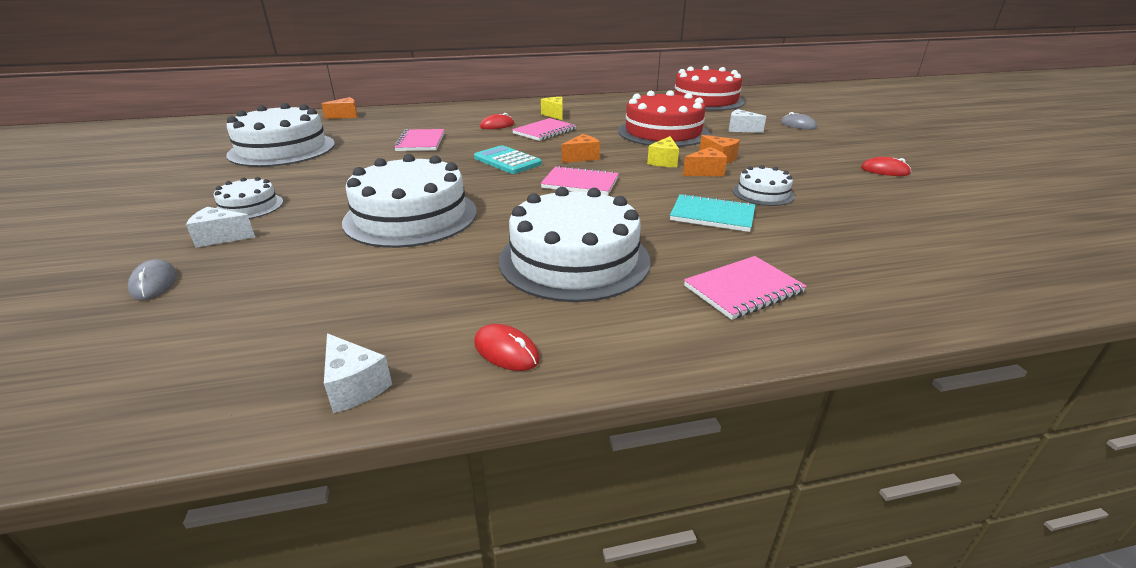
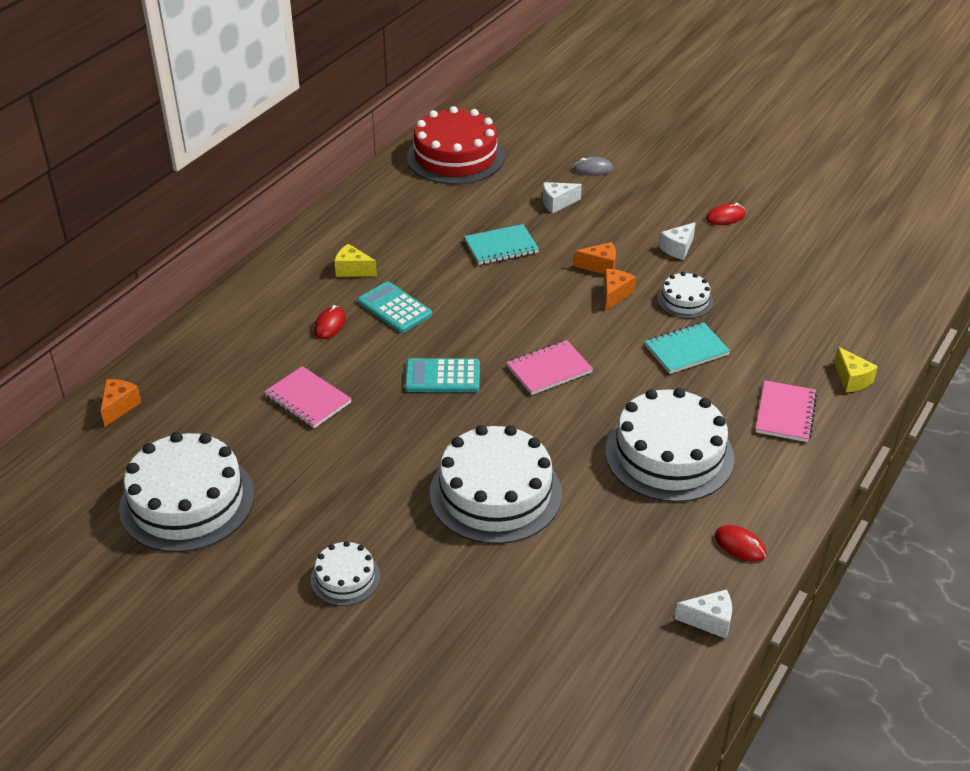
camera: 45 degrees left, 10 degrees up
(154, 283) = (455, 675): grey mouse -> none
(221, 237) = (402, 615): white cheese -> white cheese (678, 249)
(506, 351) = (740, 545): red mouse -> red mouse turned 45 degrees clockwise
(544, 131) = (394, 308): pink notebook -> turquoise calculator
(582, 157) = (495, 332): orange cheese -> none
(663, 132) = (501, 247): red cake -> turquoise notebook
(664, 162) = (566, 298): yellow cheese -> yellow cheese (851, 379)

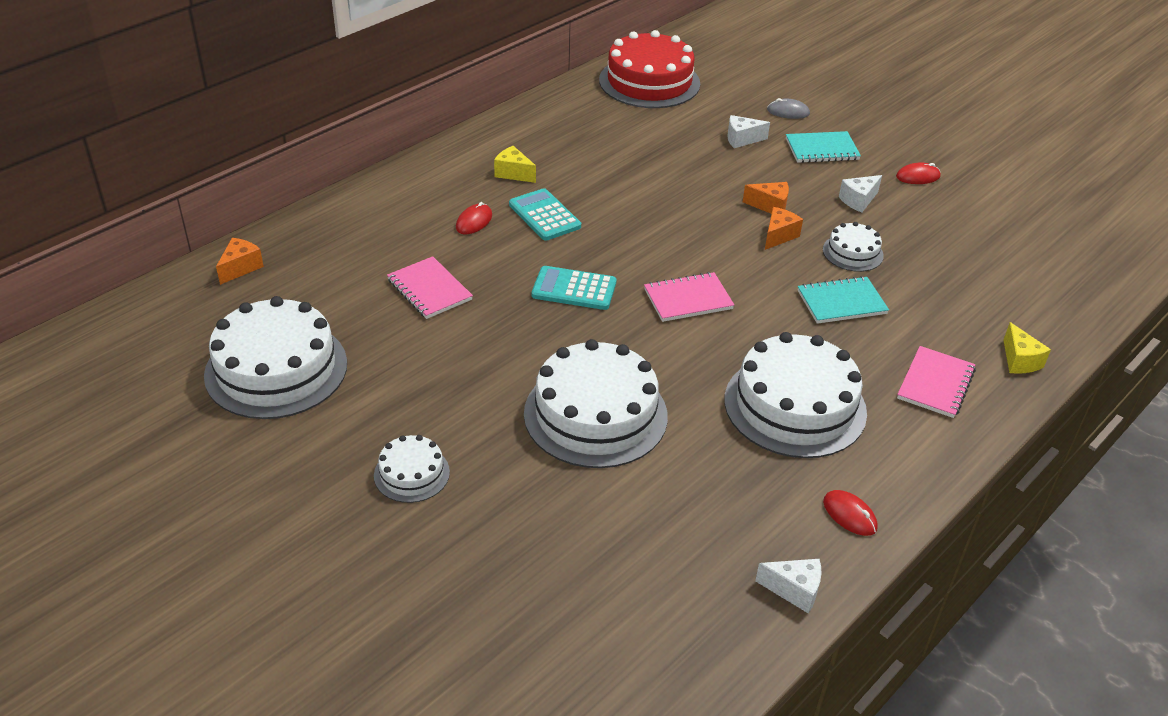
camera: 10 degrees right, 0 degrees up
(501, 247) = (671, 172): turquoise notebook -> turquoise notebook (822, 149)

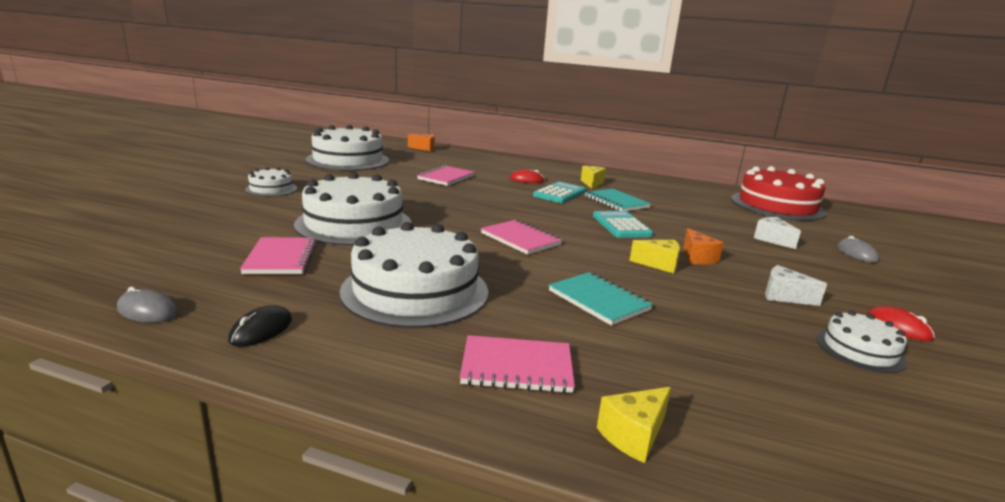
camera: 65 degrees right, 20 degrees down
(574, 289) = (489, 207): turquoise calculator -> turquoise calculator (621, 225)
(688, 488) = (281, 258): none -> pink notebook
(778, 236) = (659, 264): orange cheese -> yellow cheese
(794, 590) = (148, 311): white cheese -> grey mouse
(822, 149) = (832, 272): turquoise notebook -> turquoise notebook (616, 202)
(849, 515) = (261, 330): red mouse -> black mouse
(853, 252) = (690, 300): white cake -> white cake (860, 350)

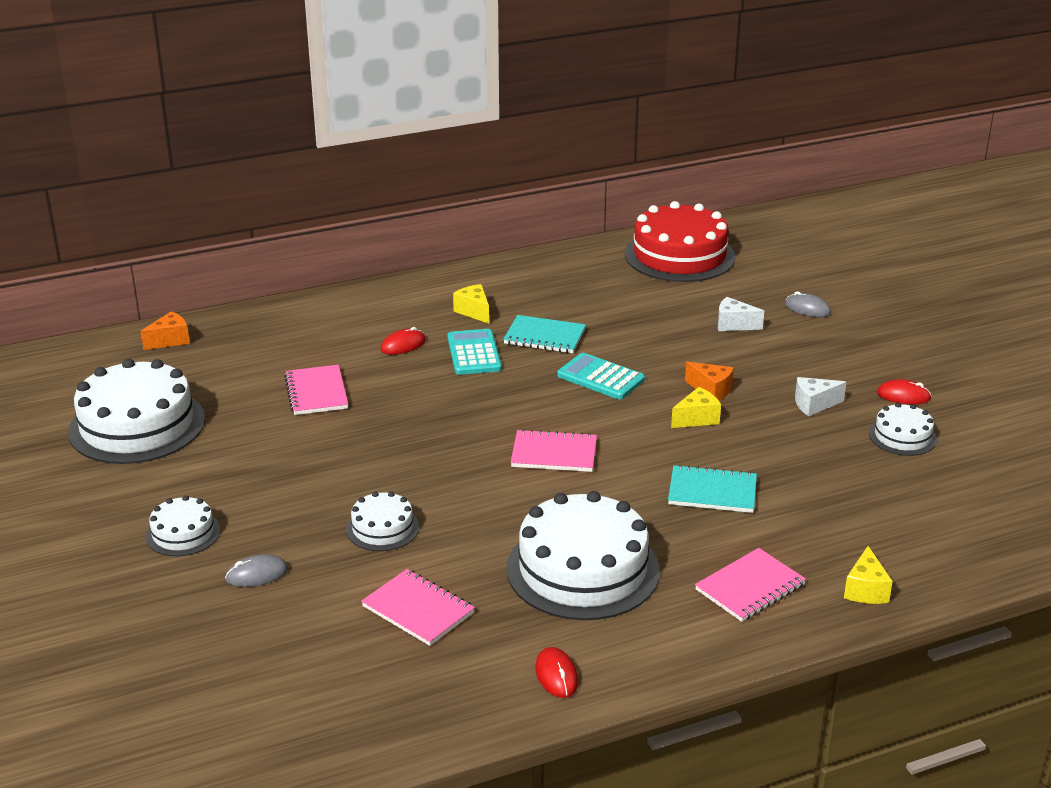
camera: 40 degrees left, 10 degrees up
(148, 311) = (446, 721): grey mouse -> grey mouse (257, 574)
(261, 330) = (556, 675): black mouse -> red mouse
(354, 224) = (382, 528): white cake -> white cake, size x0.49

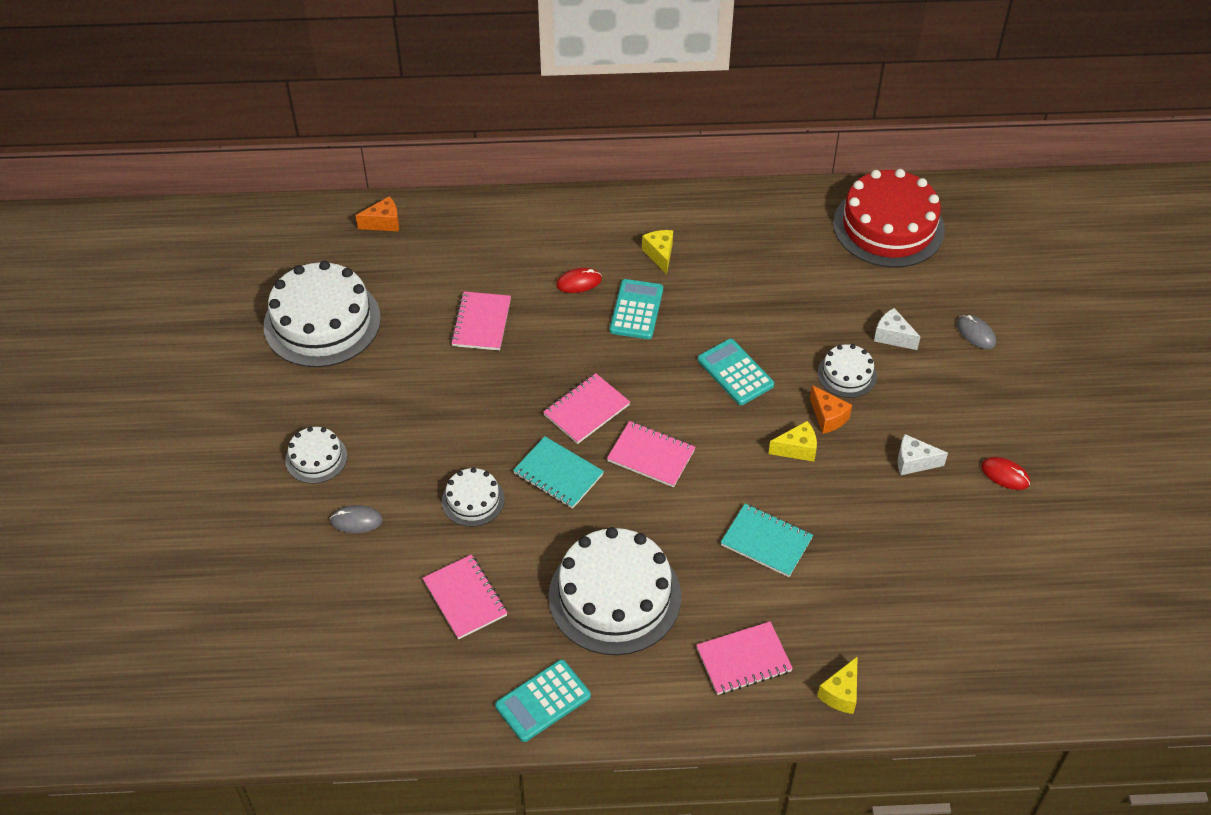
camera: 20 degrees right, 20 degrees up
(466, 434) = (586, 410): none -> pink notebook
(544, 337) = (709, 305): turquoise notebook -> turquoise notebook (558, 474)
(556, 675) = (543, 701): red mouse -> turquoise calculator
(902, 436) = (974, 526): white cake -> white cake (847, 374)

